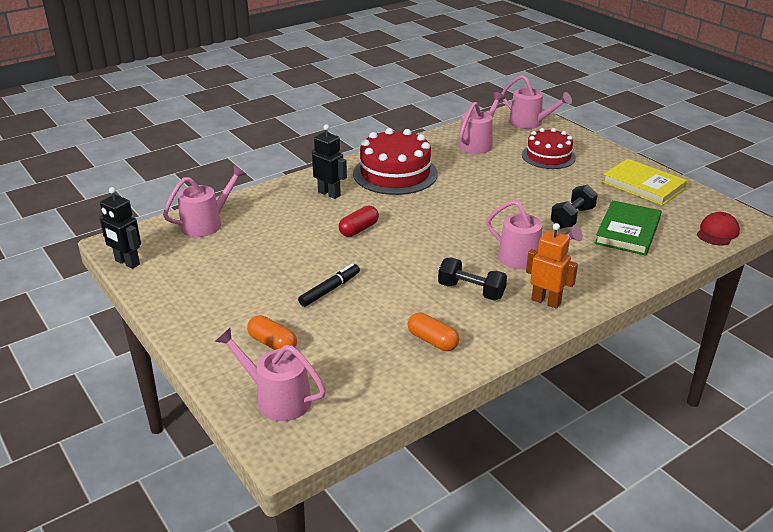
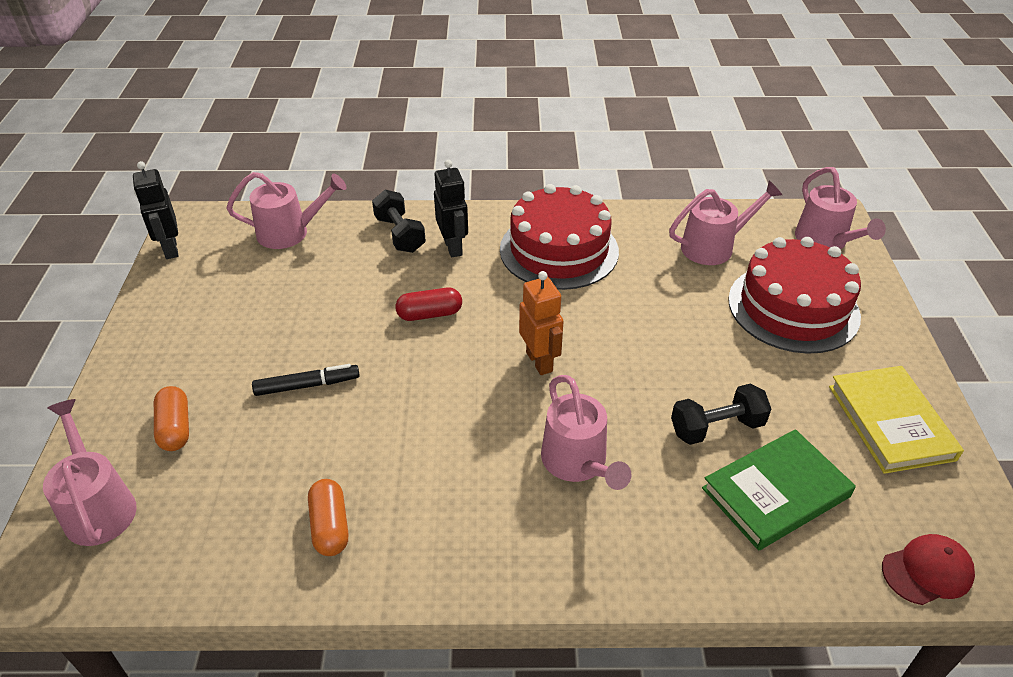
camera: 35 degrees right, 10 degrees up
(471, 291) = (455, 476): black dumbbell -> black dumbbell (400, 234)
(546, 301) = (530, 548): orange robot -> orange robot (540, 362)
(548, 156) = (793, 307): red cake -> red cake, size x1.53

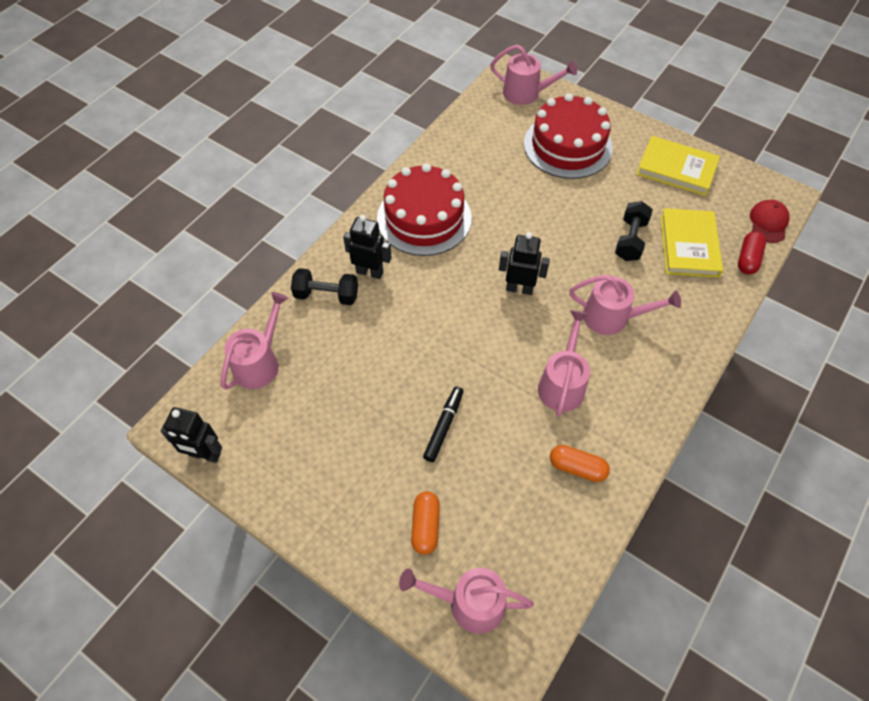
camera: 55 degrees left, 15 degrees up
(175, 428) = (425, 526): orange capsule -> orange capsule turned 75 degrees clockwise
(429, 314) = (429, 322): red capsule -> red capsule (748, 259)
(540, 362) = (519, 288): orange robot -> black robot
(714, 247) = (488, 143): pink watering can -> pink watering can (562, 383)
(776, 492) = (689, 245): green book -> yellow book

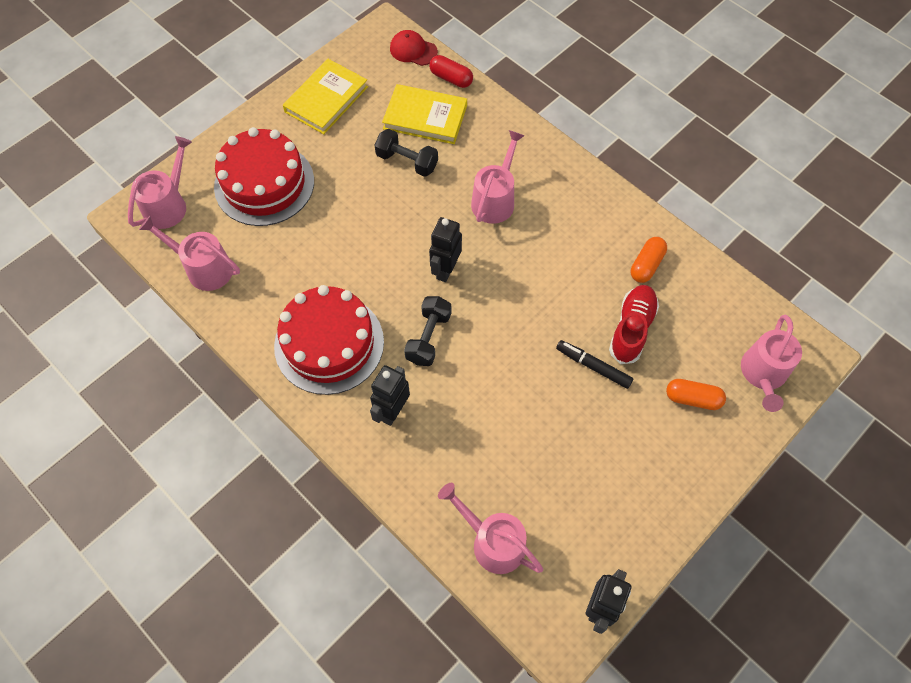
camera: 80 degrees left, 5 degrees up
(326, 295) = (415, 461): black dumbbell -> black dumbbell (428, 338)
(494, 459) = (631, 329): none -> red shoe
(562, 383) = (560, 257): pink watering can -> pink watering can (203, 268)

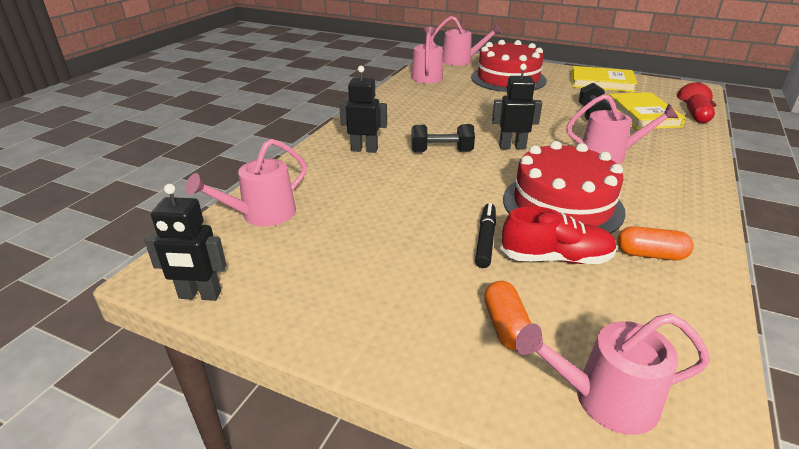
camera: 70 degrees right, 30 degrees down
(329, 343) = (404, 118): red cake -> red cake (562, 205)
(492, 541) = (261, 215): pink watering can -> pink watering can turned 150 degrees counterclockwise

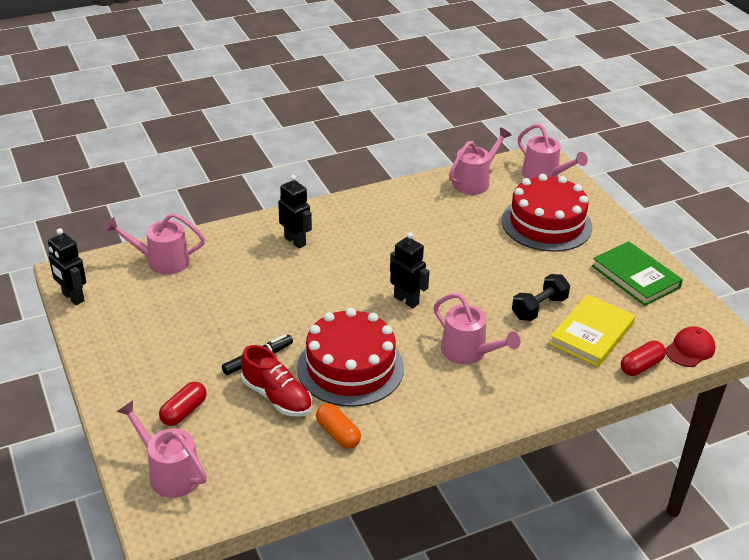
camera: 40 degrees right, 5 degrees up
(441, 151) = (346, 274): black dumbbell -> none
(506, 326) = (184, 412): orange capsule -> red capsule
(601, 82) = (635, 276): yellow book -> green book

